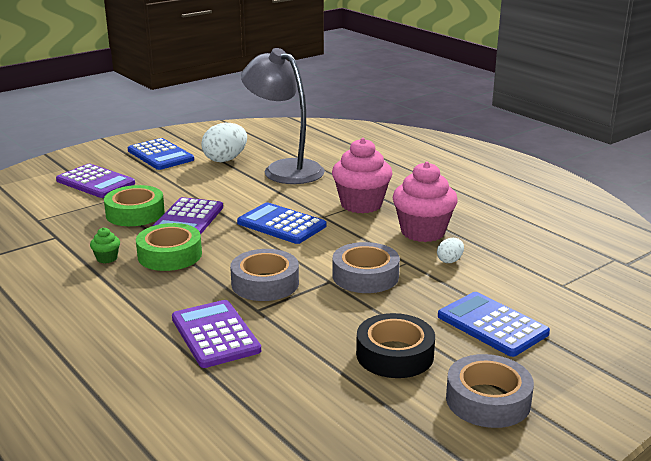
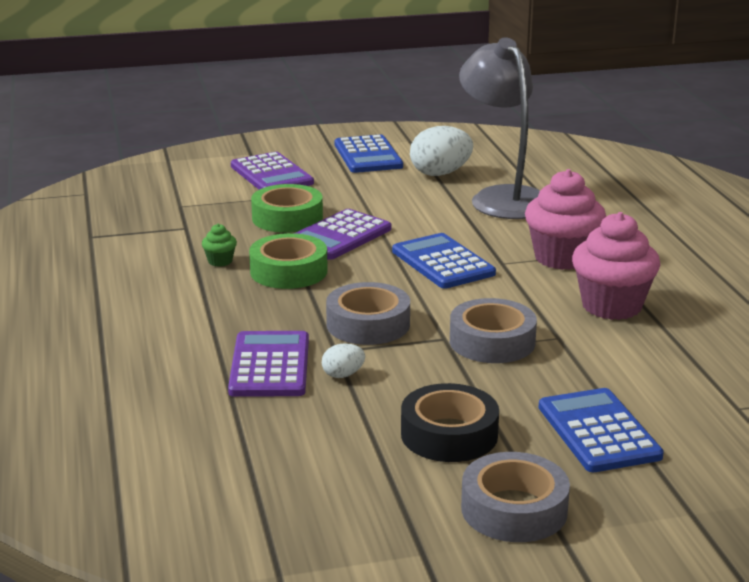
camera: 25 degrees right, 0 degrees up
(450, 260) = (615, 347): white egg -> white egg (343, 375)

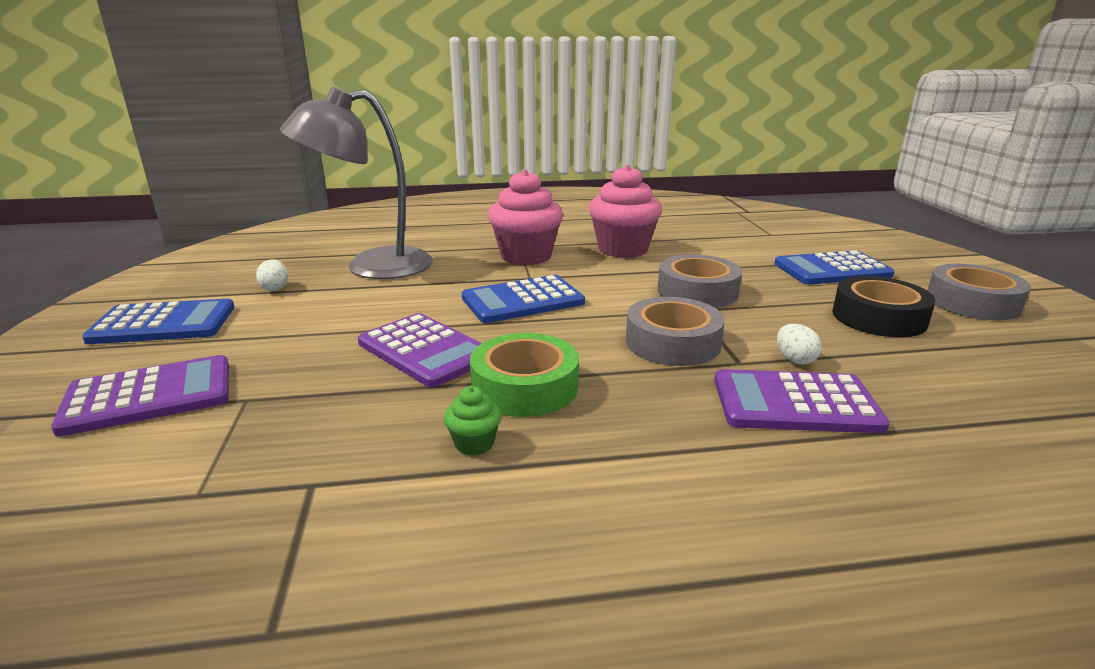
camera: 85 degrees left, 0 degrees up
(287, 218) = (339, 385): green tape -> none
(440, 173) = (275, 288): white egg -> white egg, size x0.50

